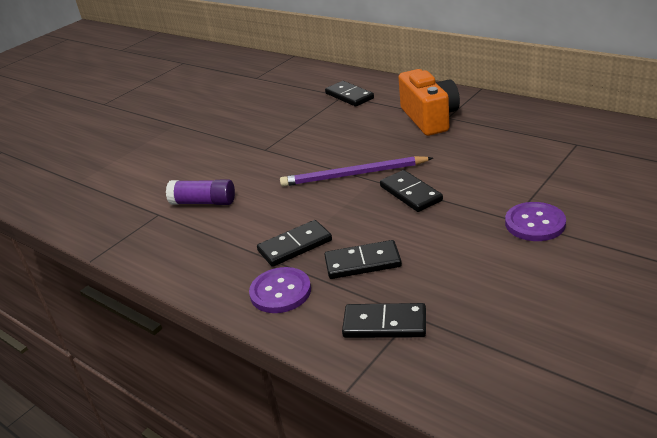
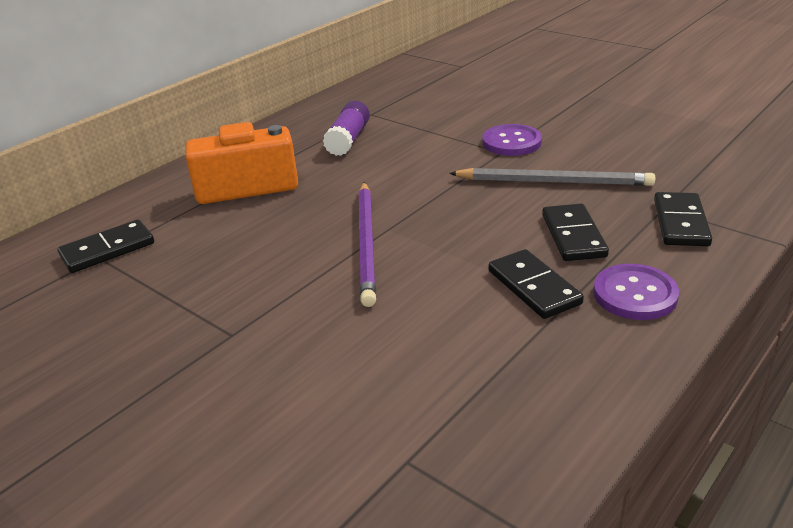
camera: 90 degrees left, 0 degrees up
(203, 202) = (386, 396): purple glue stick -> purple glue stick (348, 140)
(411, 193) = (432, 203): black domino -> none
(455, 251) = (554, 182): none -> grey pencil

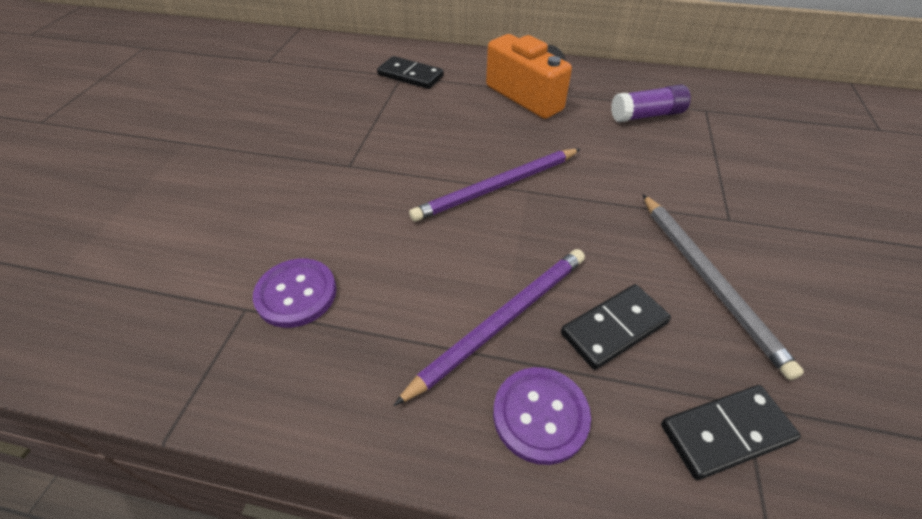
camera: 60 degrees right, 15 degrees up
(511, 142) = (757, 220): purple button -> purple button (296, 294)
(534, 287) = (502, 321): black domino -> purple pencil

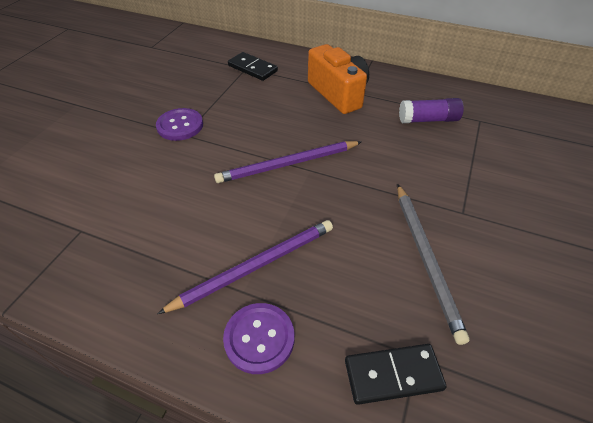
camera: 10 degrees right, 0 degrees up
(296, 294) = (118, 225): purple button -> purple button (180, 126)
(614, 328) = (337, 284): black domino -> none

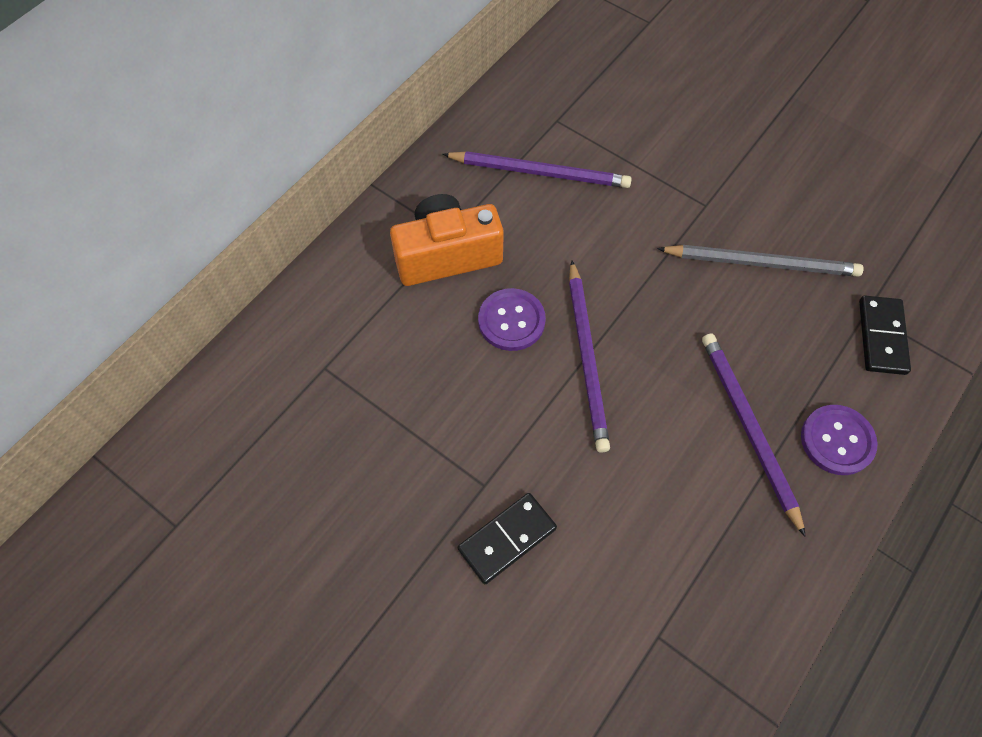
camera: 75 degrees left, 15 degrees up
(180, 126) = (460, 490): purple button -> purple button (511, 321)
(252, 68) = (330, 357): black domino -> black domino (507, 539)
(428, 120) = (540, 172): purple glue stick -> purple pencil

